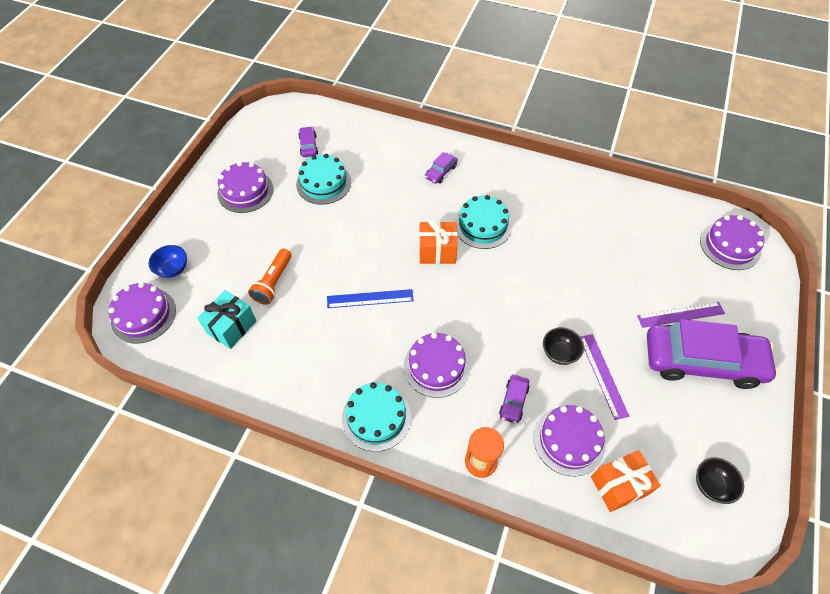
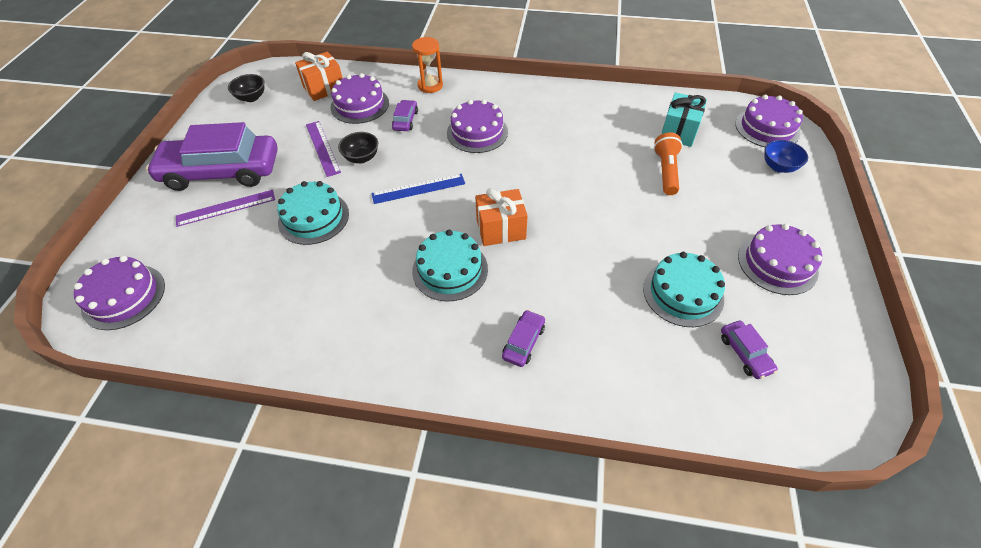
camera: 170 degrees right, 5 degrees down
(370, 298) = (559, 173): blue ruler -> blue ruler (418, 189)
(376, 417) = (518, 96): turquoise cake -> turquoise cake (313, 217)

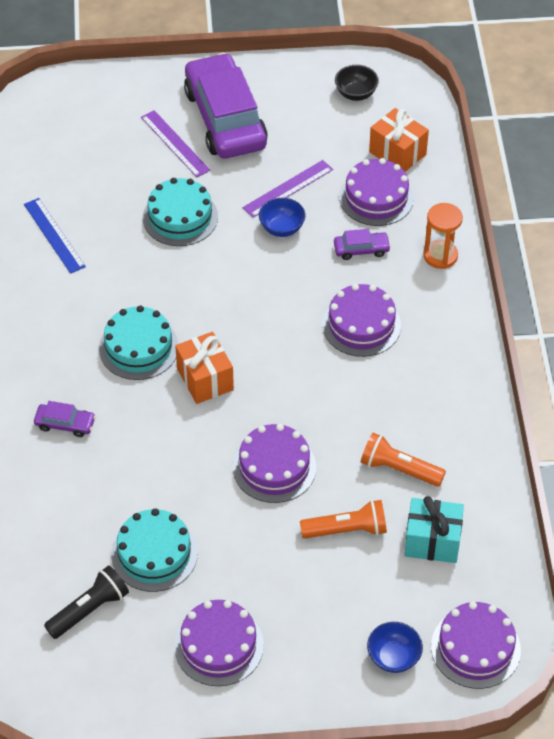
camera: 75 degrees right, 0 degrees up
(124, 296) = (52, 119): purple cake -> purple cake (274, 467)
(361, 158) = (282, 228): black bowl -> blue bowl
(418, 189) = (246, 293): blue ruler -> blue ruler (54, 235)
(614, 136) = (398, 469): none -> orange flashlight
(745, 353) = (89, 609): purple car -> black flashlight

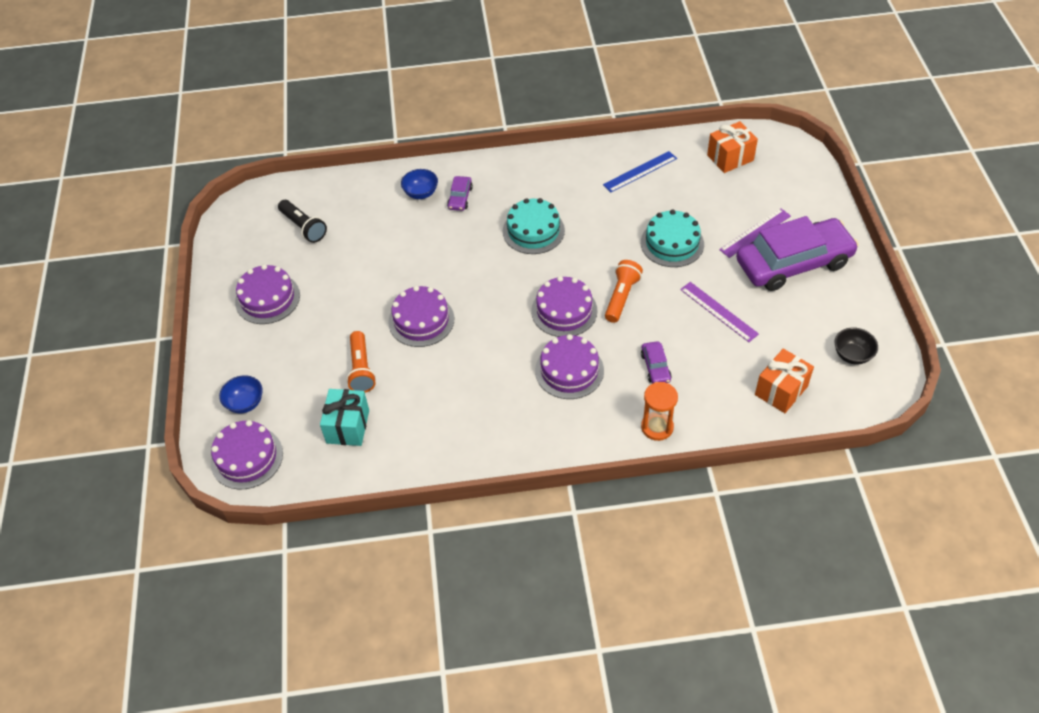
camera: 90 degrees right, 0 degrees up
(154, 553) = (346, 257): turquoise cake -> none
(205, 379) = (505, 272): orange gift -> orange gift (730, 158)
(282, 228) = (671, 310): blue bowl -> blue bowl (421, 193)
(376, 197) = (720, 376): purple cake -> purple cake (564, 311)
(398, 469) = (418, 401): orange flashlight -> orange flashlight (621, 297)

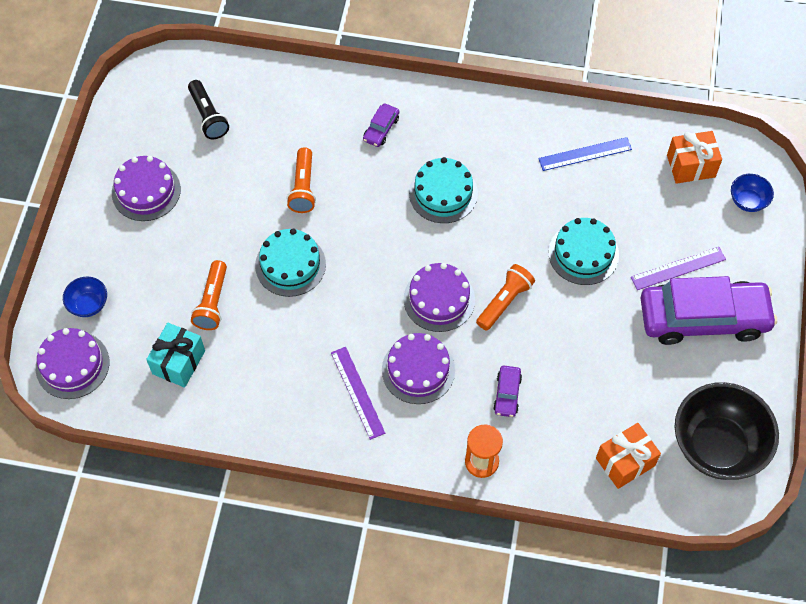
camera: 15 degrees right, 10 degrees up
(409, 258) = (303, 187): none -> orange flashlight
(421, 193) = (342, 111): blue bowl -> blue bowl (748, 201)
(421, 320) = (290, 265): purple cake -> turquoise cake
(719, 311) = (599, 350): purple ruler -> purple ruler (358, 392)
(852, 355) = (717, 446): black bowl -> black bowl, size x2.19

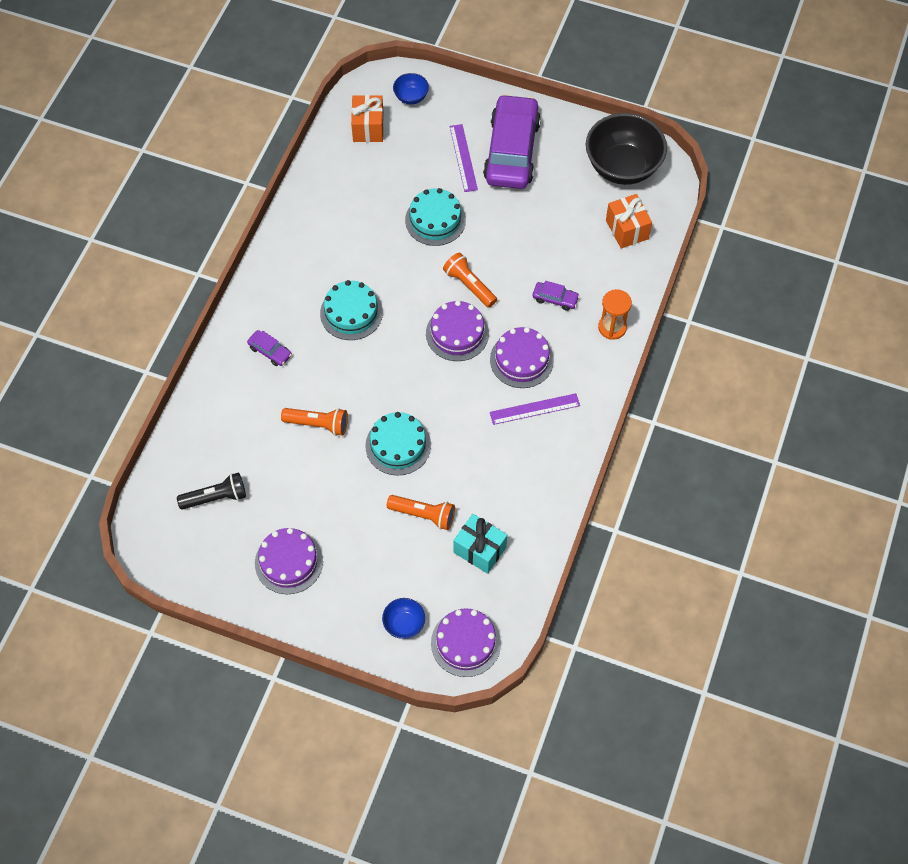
camera: 80 degrees left, 0 degrees up
(585, 154) = (337, 199): blue ruler -> none

